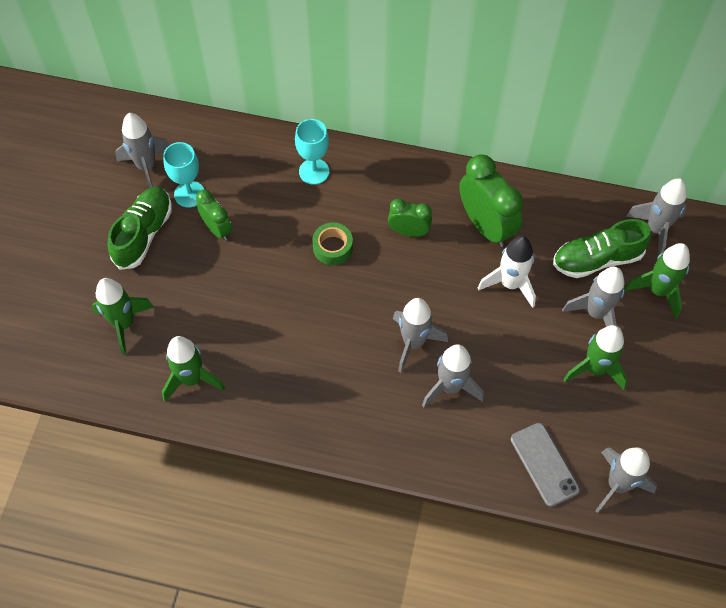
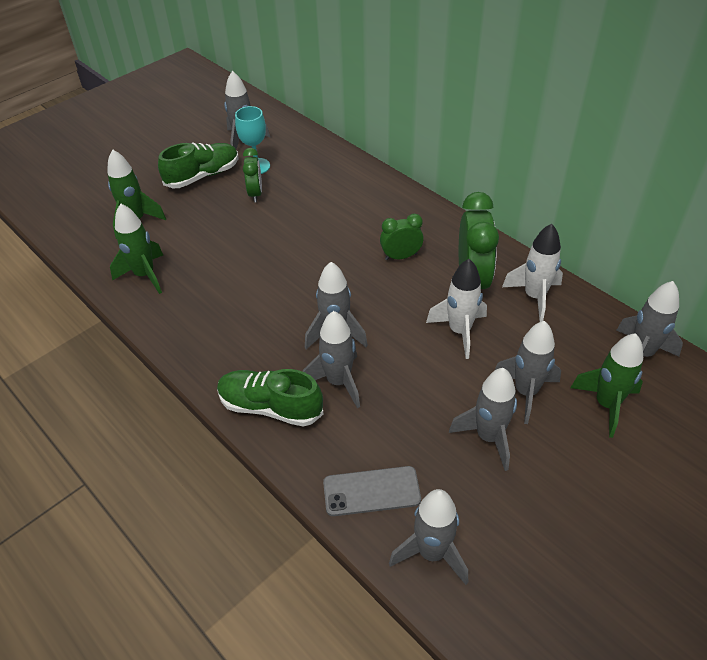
camera: 35 degrees right, 15 degrees down
(314, 171) = (360, 189): turquoise goblet -> none
(332, 247) = (330, 240): green tape -> none
(408, 232) = (401, 256): green clock -> green clock turned 60 degrees counterclockwise
(544, 464) = (371, 491): grey phone -> grey phone turned 75 degrees clockwise
(545, 216) = (534, 297): none -> white rocket
(595, 369) = (488, 437): green rocket -> grey rocket
(597, 259) = (560, 350): green shoe -> green shoe (270, 407)

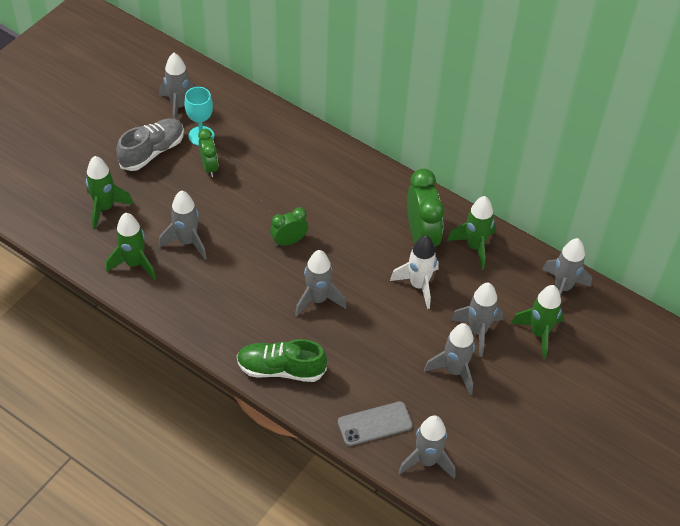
camera: 15 degrees left, 5 degrees up
(203, 176) = (152, 152): green shoe -> grey shoe
(338, 382) = (330, 341): grey rocket -> grey rocket (187, 242)
(401, 256) = (357, 220): green clock -> green clock (289, 241)
(534, 297) = (474, 247): white rocket -> green rocket

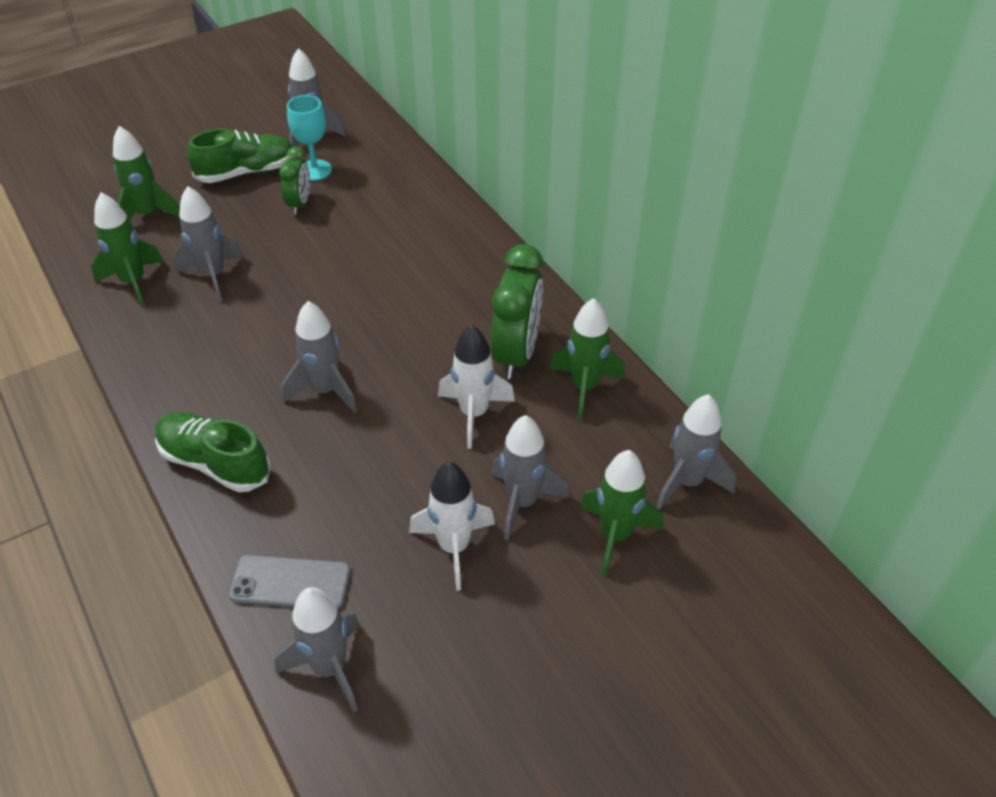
camera: 25 degrees right, 5 degrees down
(152, 152) = (246, 172): grey shoe -> green shoe
(289, 241) = (337, 310): green clock -> none
(454, 371) = (454, 547): grey rocket -> white rocket

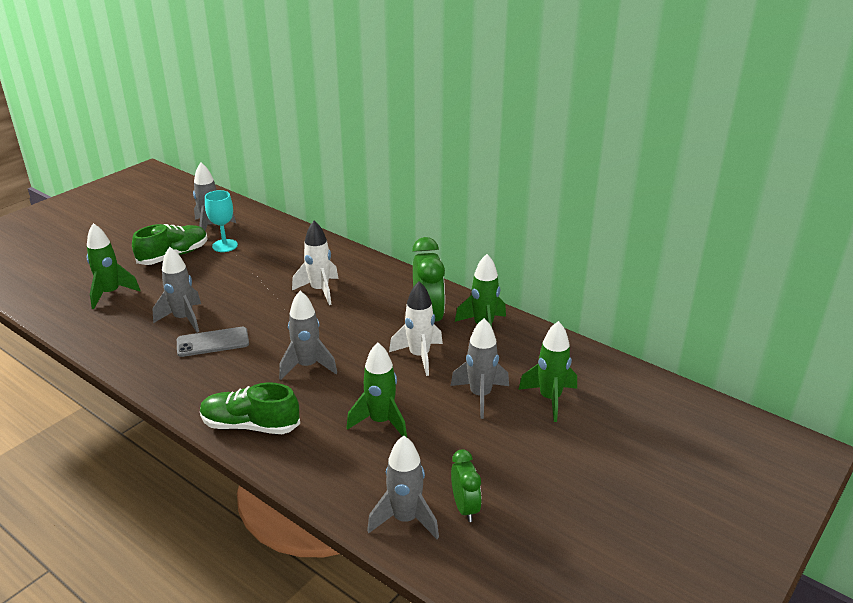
camera: 20 degrees left, 15 degrees down
(133, 282) = (123, 335): green rocket -> green rocket (381, 421)
(290, 583) = (348, 479): grey phone -> grey phone (213, 342)
(300, 204) = (225, 266): green clock -> green clock (465, 507)
(454, 547) = (450, 431): white rocket -> white rocket (320, 290)
(687, 482) = (577, 360): grey rocket -> none

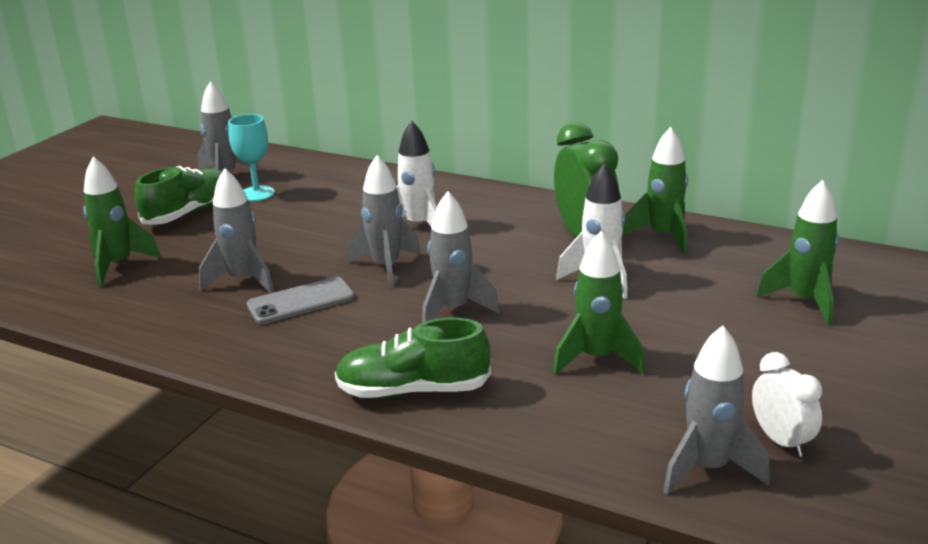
camera: 10 degrees left, 5 degrees down
(465, 507) = (781, 441): green clock -> white clock
(480, 396) = (711, 310): grey rocket -> grey rocket (386, 267)

